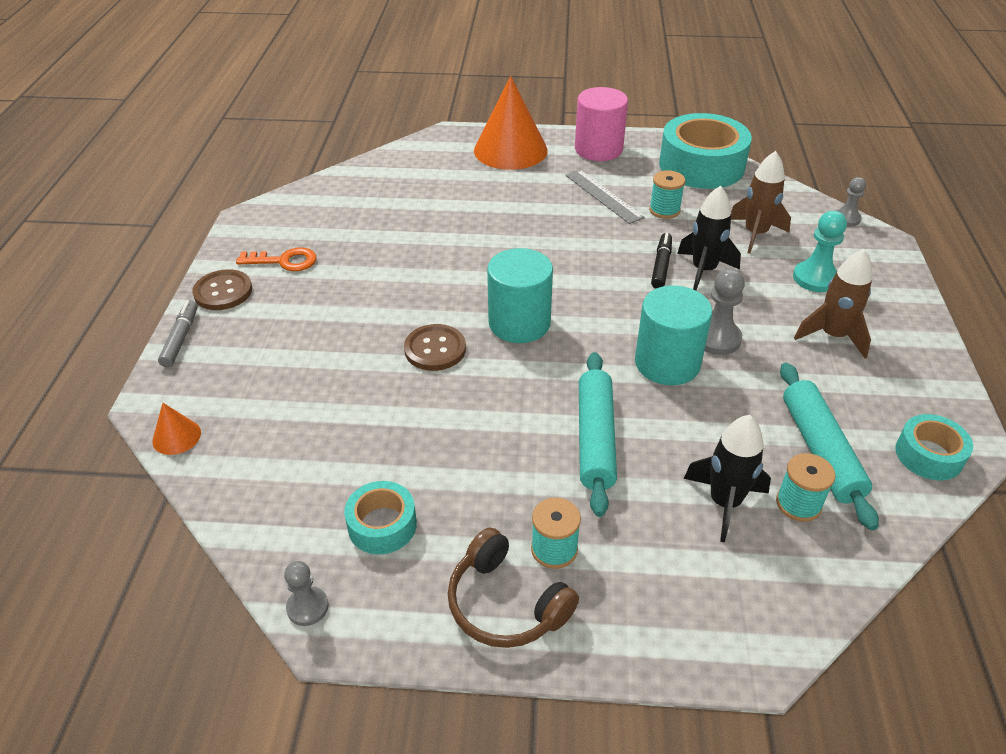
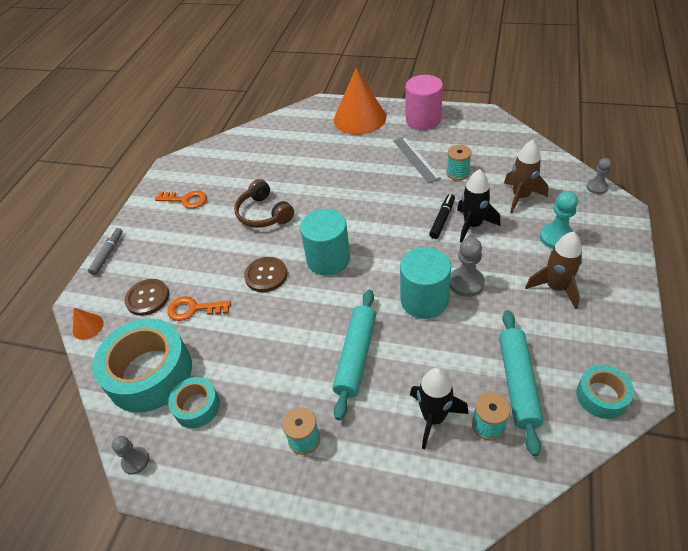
camera: 15 degrees right, 5 degrees up
(223, 292) = (142, 221): brown button -> brown button (147, 298)
(338, 400) = (193, 309): none -> orange key
(506, 603) = (261, 476): brown headphones -> brown headphones (264, 214)
(701, 165) = (496, 136): turquoise tape -> turquoise tape (150, 373)

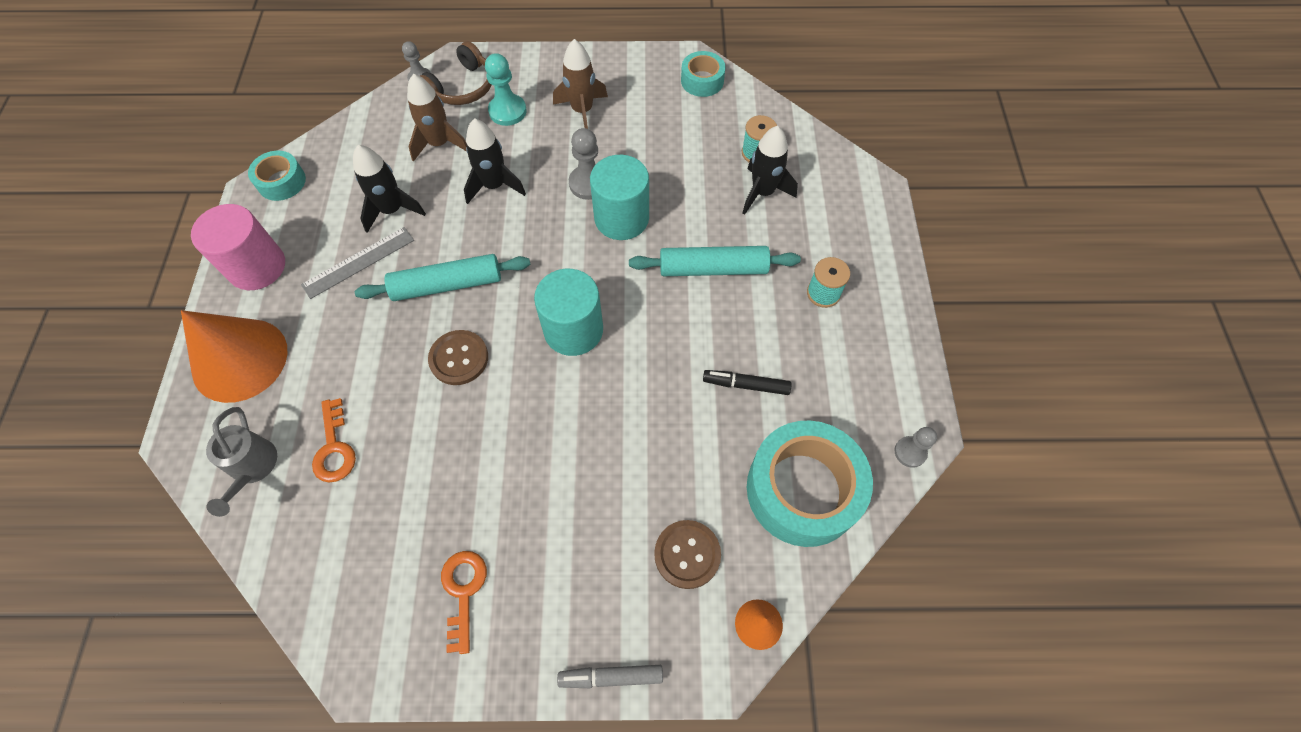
camera: 110 degrees left, 15 degrees up
(193, 309) = (691, 476): orange key -> orange key (334, 448)
(197, 407) = (826, 412): turquoise tape -> turquoise tape (281, 182)
(264, 214) = (490, 443): brown headphones -> brown headphones (462, 87)
(266, 275) = (614, 400): brown button -> brown button (459, 358)
(292, 127) = (252, 468): none -> grey watering can
(442, 219) = (486, 217): black marker -> black marker (746, 385)
(457, 173) = (392, 210): turquoise spool -> black rocket
(517, 383) = (706, 135): turquoise rolling pin -> turquoise rolling pin (447, 285)

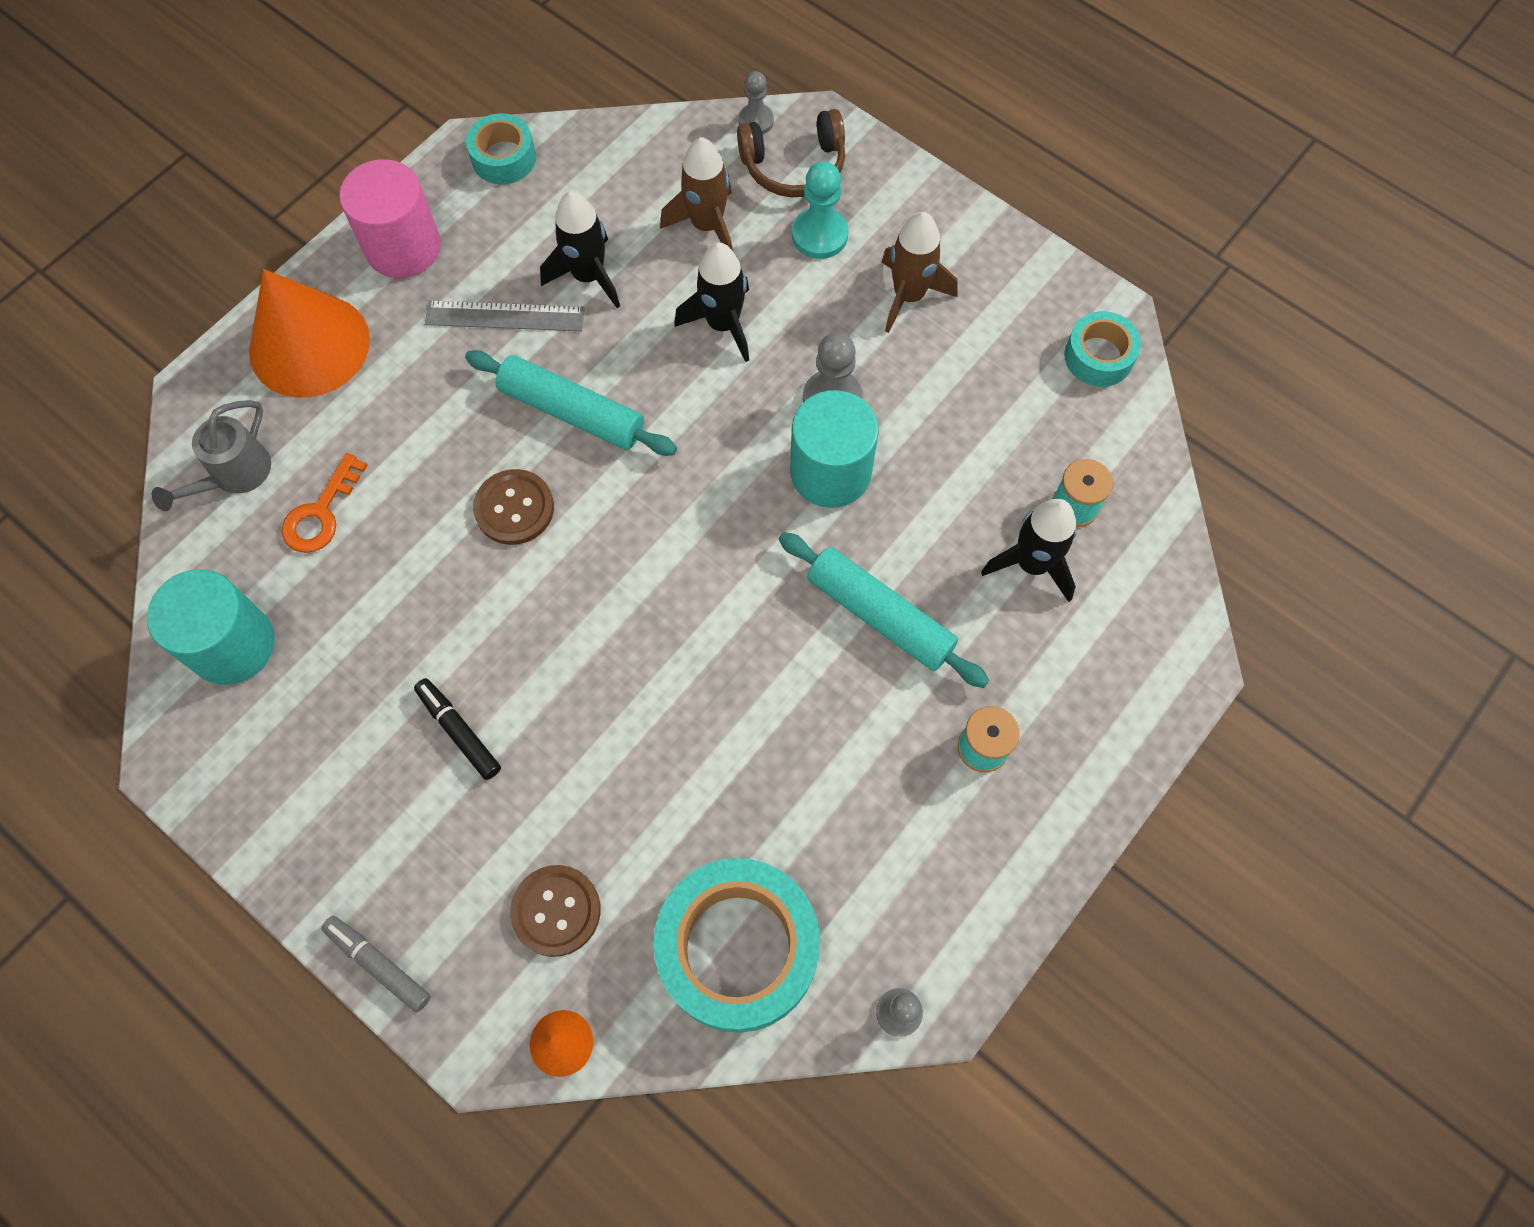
camera: 40 degrees right, 5 degrees up
(463, 592) = (318, 762): orange key -> none
(573, 330) = (658, 568): turquoise cylinder -> turquoise cylinder (232, 645)
(746, 385) = (787, 782): black marker -> black marker (459, 731)

